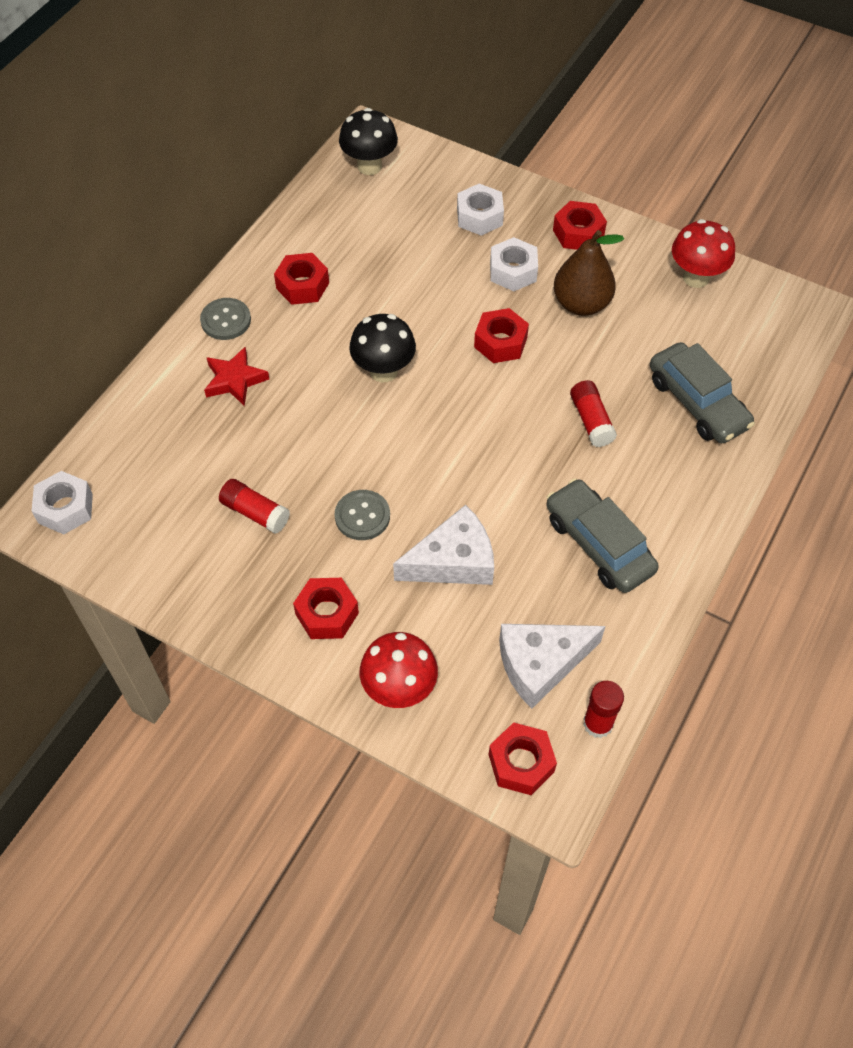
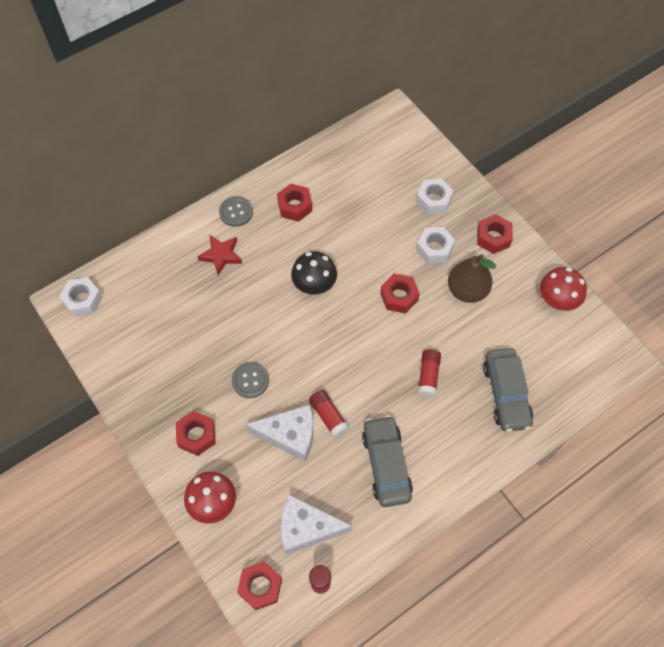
camera: 25 degrees right, 5 degrees up
(255, 513) = (188, 350): red glue stick -> red glue stick (328, 416)
(369, 166) = (381, 136): black mushroom -> none

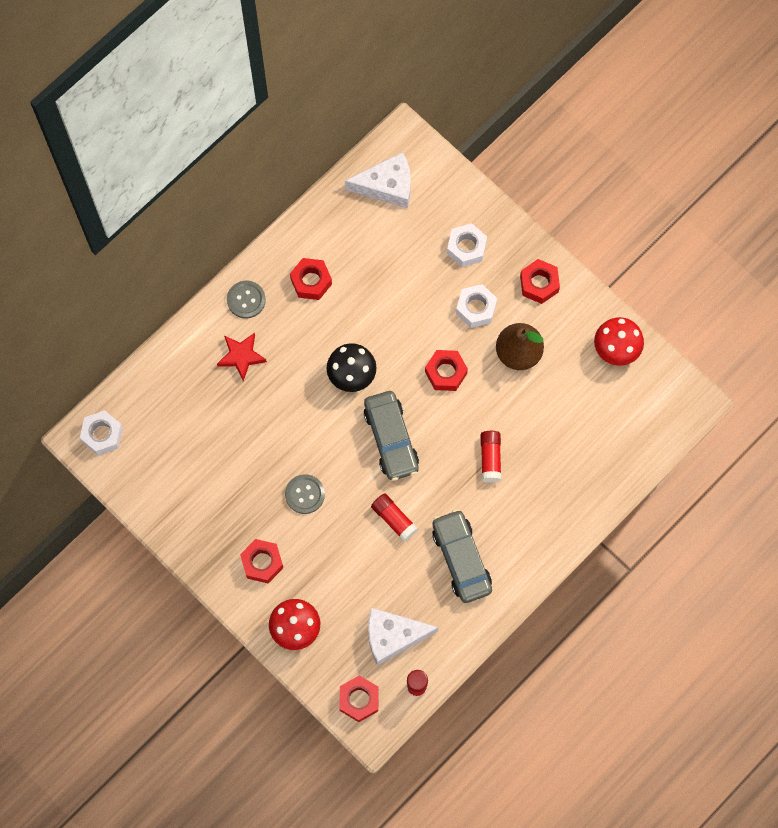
camera: 10 degrees left, 10 degrees up
(289, 435) = (357, 546): white cheese -> white cheese (387, 186)
(506, 394) = (573, 463): grey car -> grey car (391, 439)

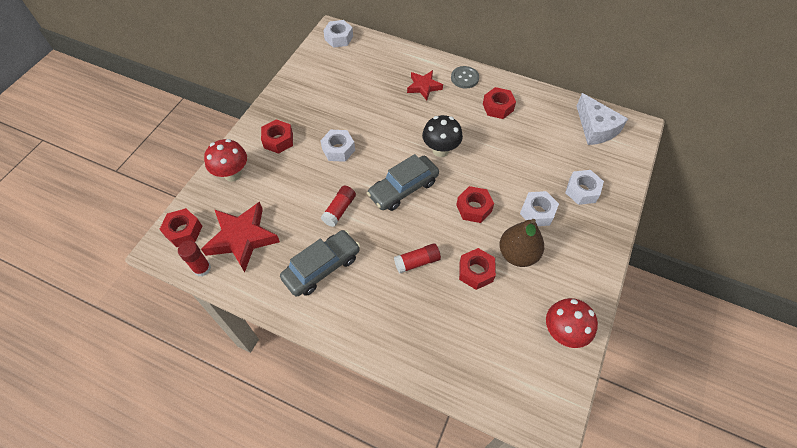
camera: 70 degrees right, 15 degrees down
(305, 494) = (338, 149): grey button -> white nut
(393, 636) = (242, 238): white cheese -> red star
(539, 284) = (585, 251): red nut -> red nut (476, 272)

